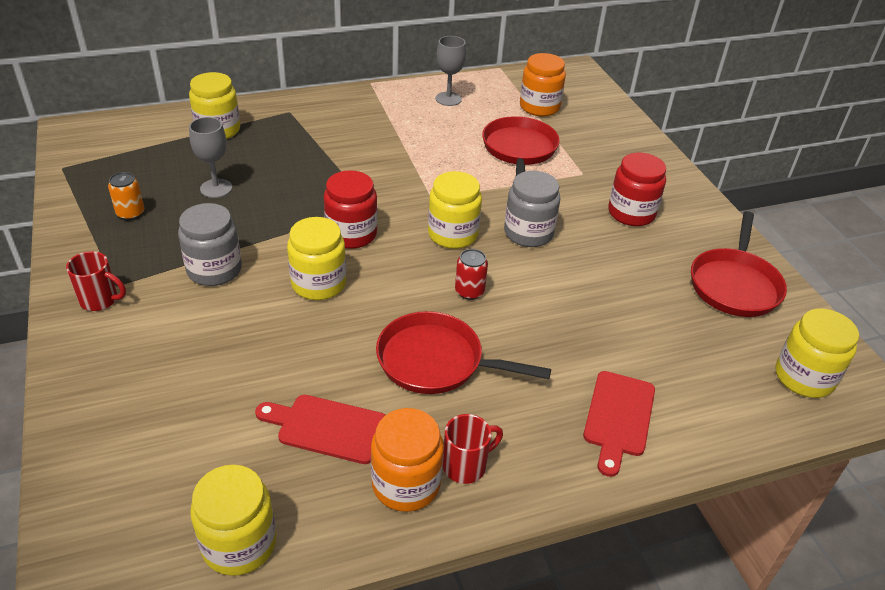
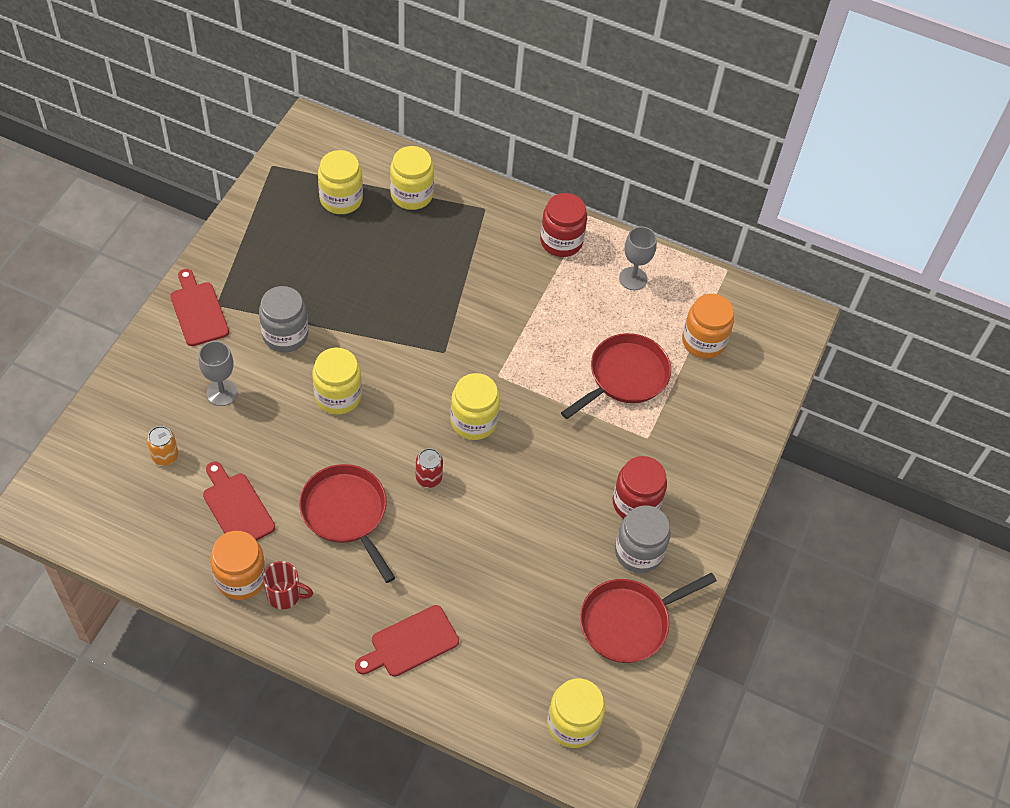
camera: 40 degrees right, 15 degrees up
(100, 300) = (198, 311): red mug -> red cutting board
(130, 213) = (278, 243): orange can -> orange can (165, 456)
(216, 188) = (354, 258): grey goblet -> grey goblet (222, 393)
(239, 544) = (127, 540): yellow jar -> yellow jar (341, 199)
(351, 234) = (403, 368): red jar -> red jar (561, 241)
(528, 233) = (530, 461): grey jar -> grey jar (638, 552)

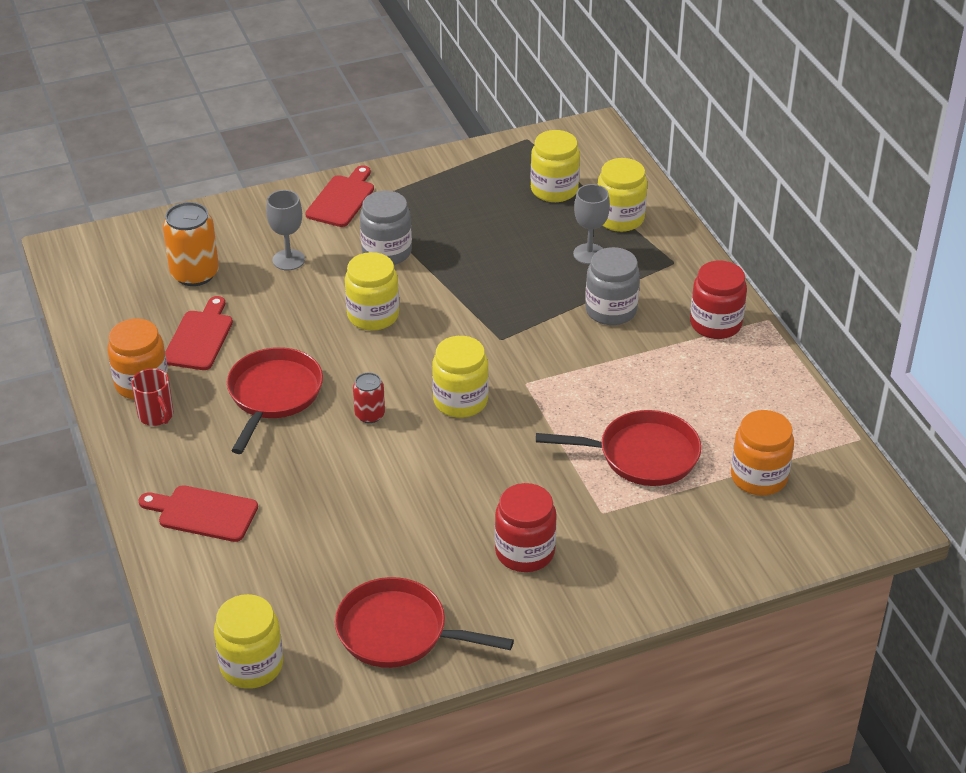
camera: 50 degrees right, 15 degrees down
(165, 456) = (195, 274): orange can -> orange can, size x1.76
(633, 278) = (750, 389): grey goblet -> grey goblet (589, 254)
(638, 552) = (478, 588): grey jar -> grey jar (611, 310)

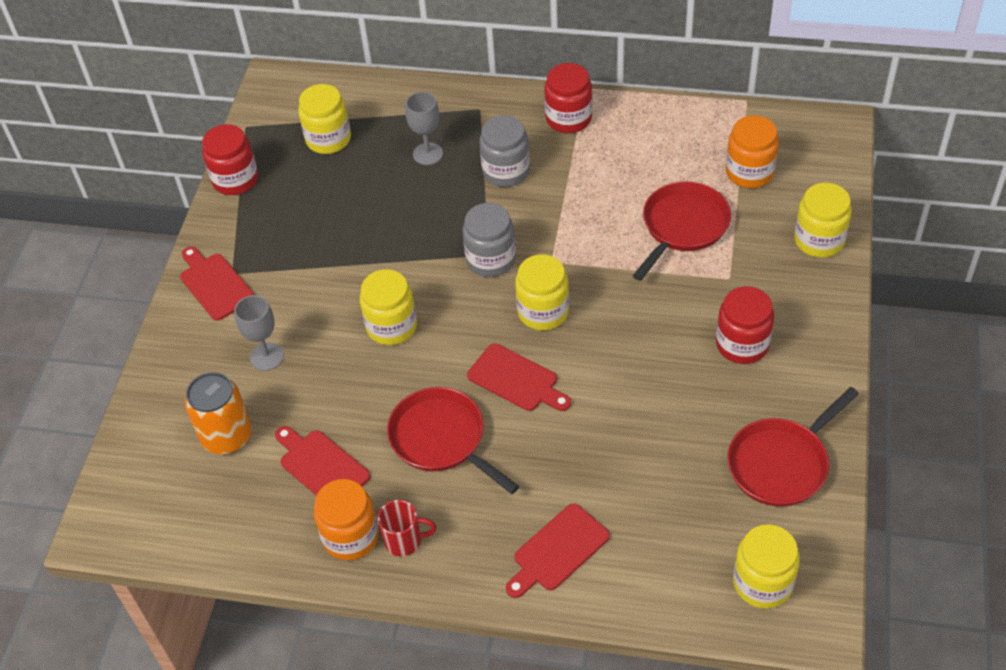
camera: 55 degrees left, 10 degrees up
(370, 415) = (516, 380): red can -> red cutting board
(386, 252) = (315, 282): grey jar -> grey jar (491, 260)
(462, 160) = (235, 180): none -> red jar
(620, 218) = (400, 116): yellow jar -> yellow jar (819, 240)

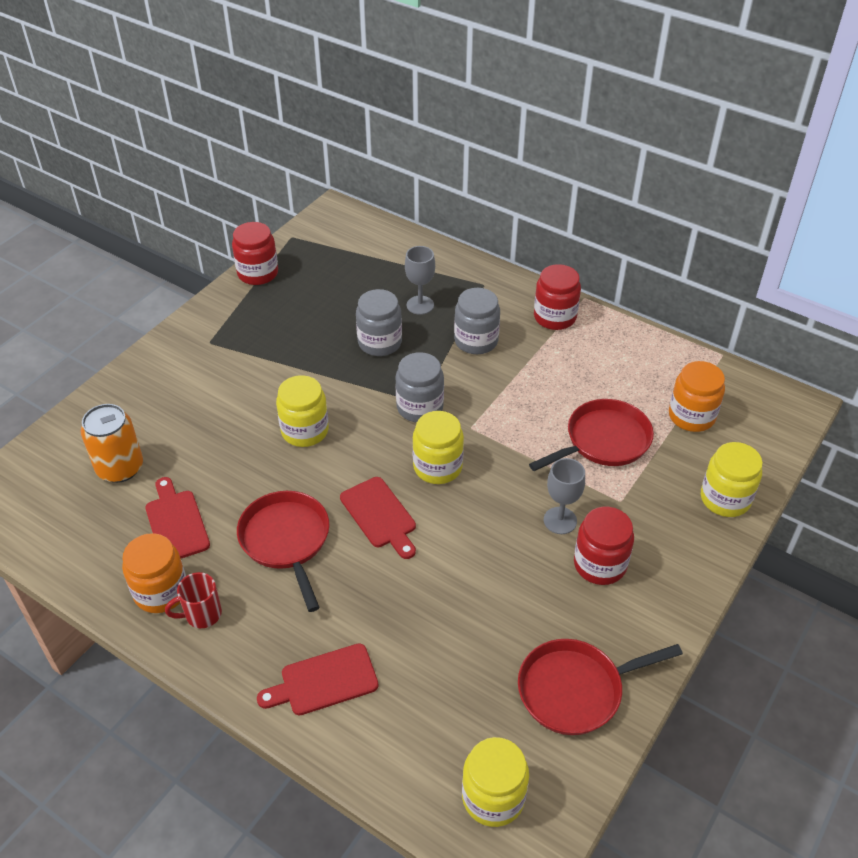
camera: 20 degrees right, 5 degrees down
(215, 284) = (190, 346): red cutting board -> none
(267, 357) = (192, 417): grey goblet -> grey goblet (560, 520)
(328, 139) = (348, 267): yellow jar -> none
(405, 540) = (202, 614): red mug -> red mug turned 135 degrees clockwise
(411, 208) = (380, 342): none -> grey jar

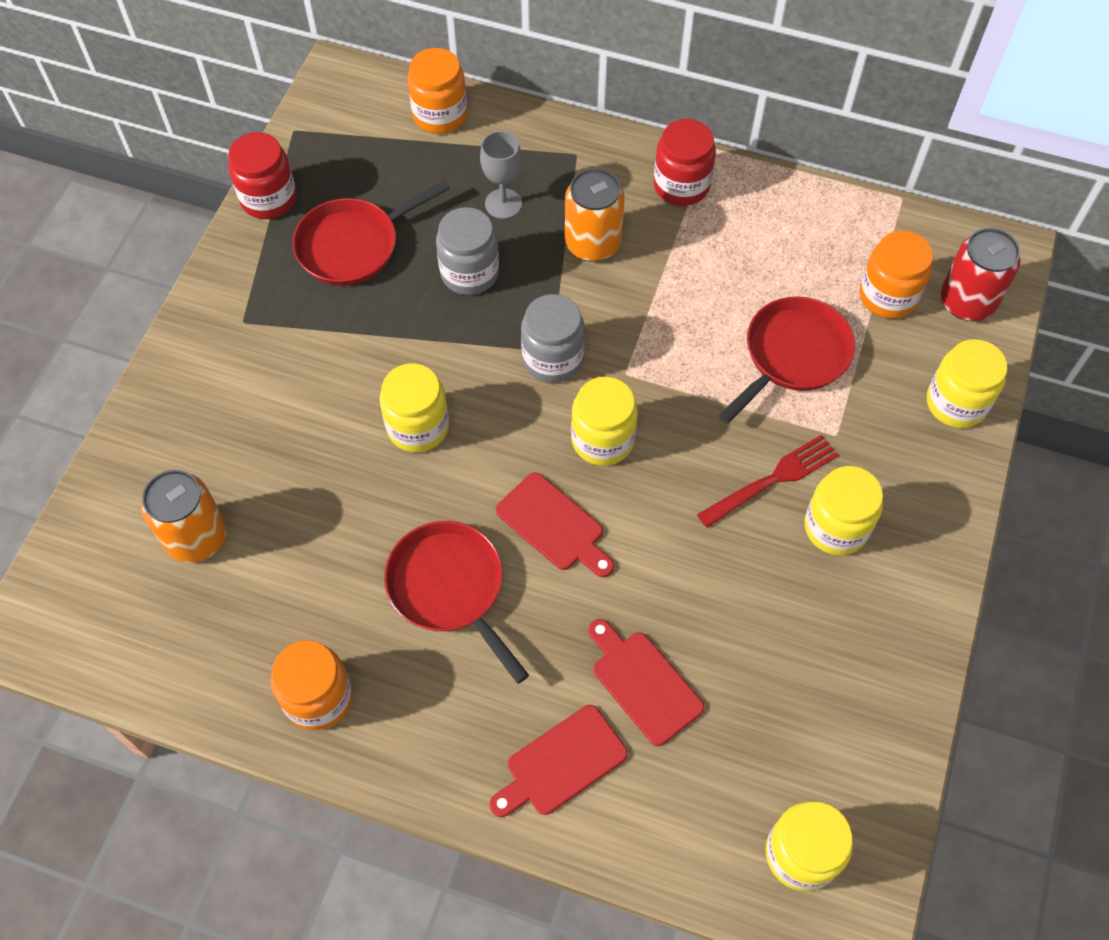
camera: 15 degrees left, 15 degrees up
(176, 522) = (301, 597): red cutting board -> red cutting board (643, 683)
(202, 614) = (381, 715): red mug -> none
(395, 245) = (440, 115): none -> orange jar
(476, 341) = (592, 243): grey jar -> orange can
(560, 520) = (773, 479): grey goblet -> red fork
(575, 690) = (854, 697): red pan -> red pan (353, 245)
(600, 564) = (836, 527): red jar -> yellow jar
(754, 432) = (967, 302): none -> red can

